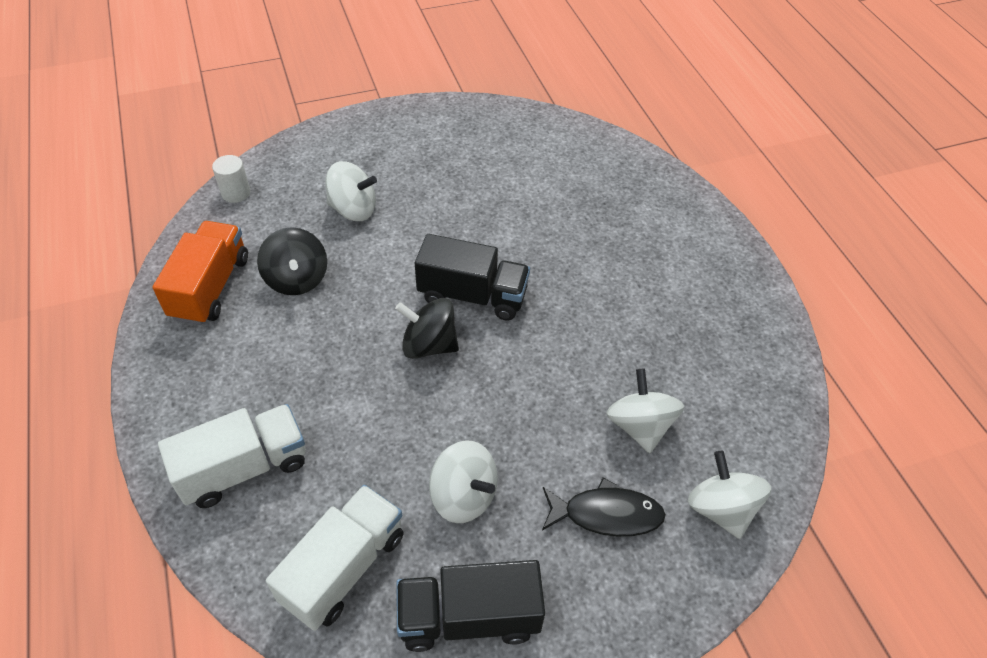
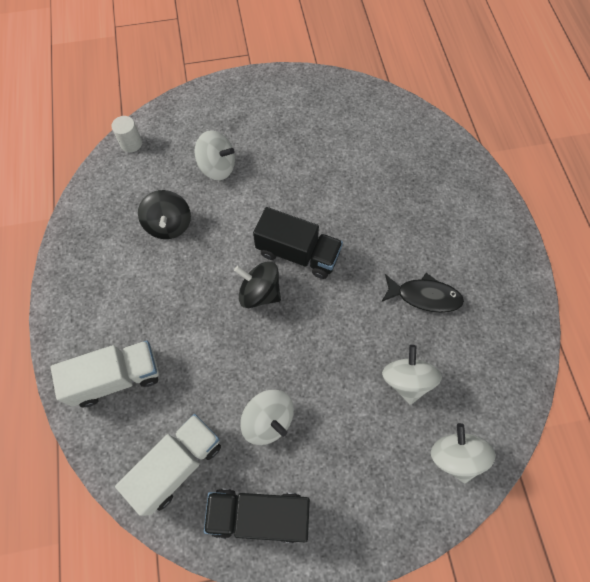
camera: 10 degrees right, 15 degrees up
(210, 287) = (105, 225): orange truck -> none
(606, 514) = (370, 449): black fish -> black fish (424, 296)

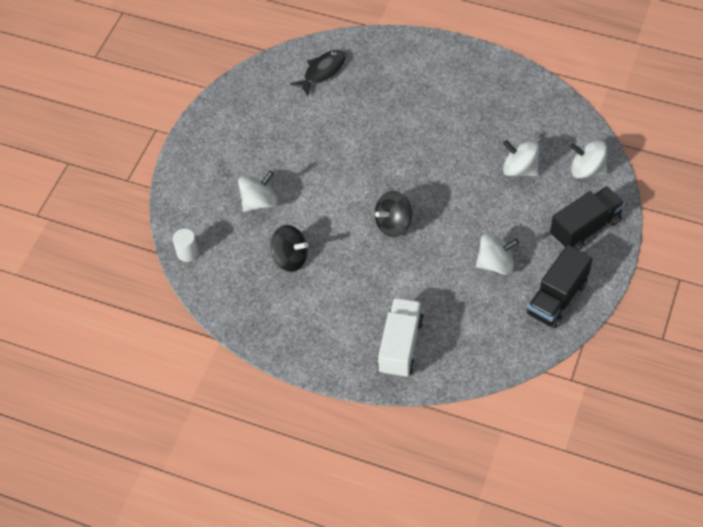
camera: 55 degrees left, 10 degrees down
(177, 465) = (492, 333): white truck -> none
(298, 253) = (378, 185): black truck -> black truck (585, 228)
(424, 296) = (466, 126): black fish -> black fish (322, 72)

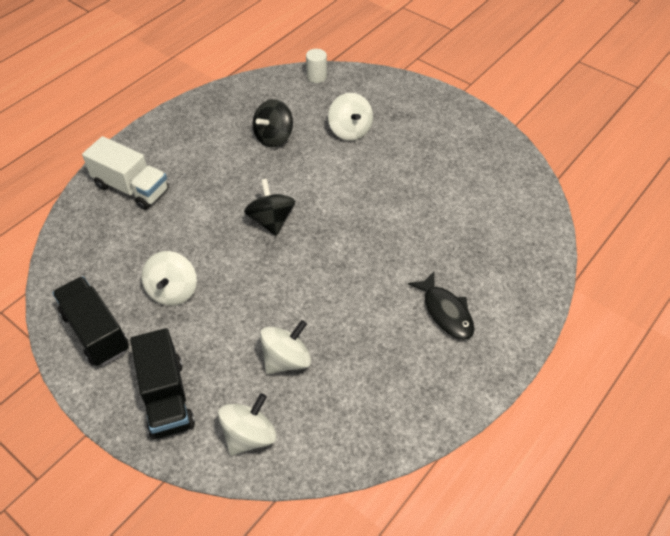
camera: 105 degrees right, 5 degrees down
(322, 72) = (507, 216): black fish -> black fish (446, 312)

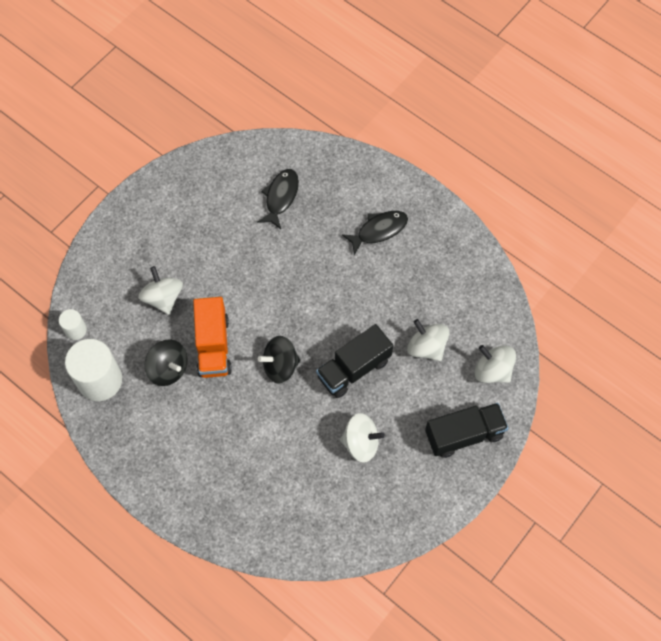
camera: 90 degrees left, 15 degrees up
(95, 332) = (405, 501): black truck -> black truck (354, 368)
(131, 188) = (235, 499): white truck -> none
(266, 94) = (100, 380): none -> white cylinder
(296, 168) = (213, 346): none -> orange truck
(350, 131) = (163, 298): white spinning top -> white spinning top turned 90 degrees counterclockwise
(478, 218) = (281, 197): none -> black fish

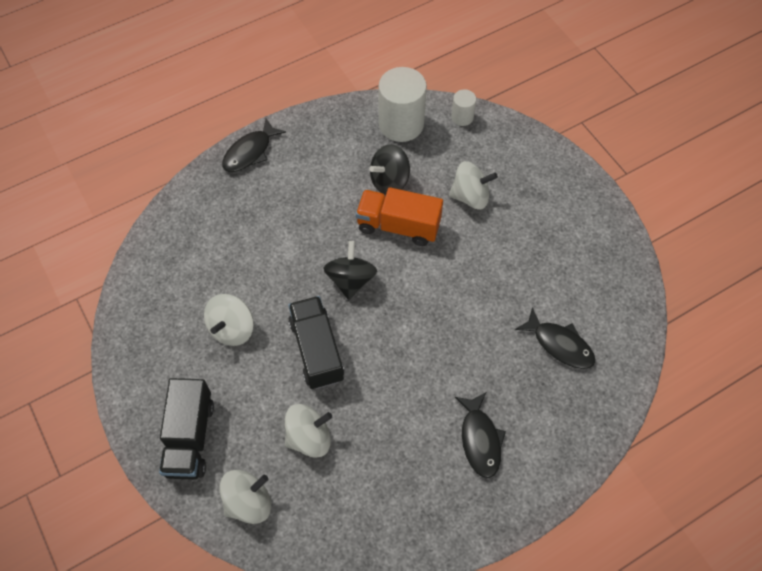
camera: 110 degrees right, 5 degrees down
(175, 506) = (250, 152): none -> black fish

